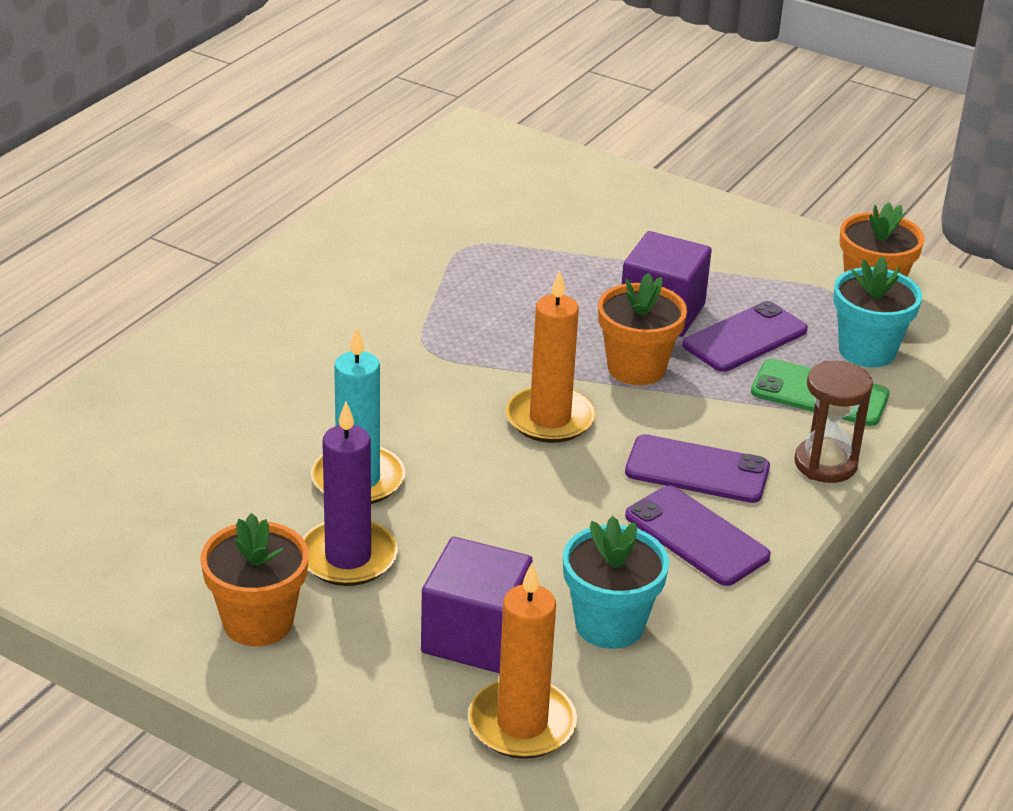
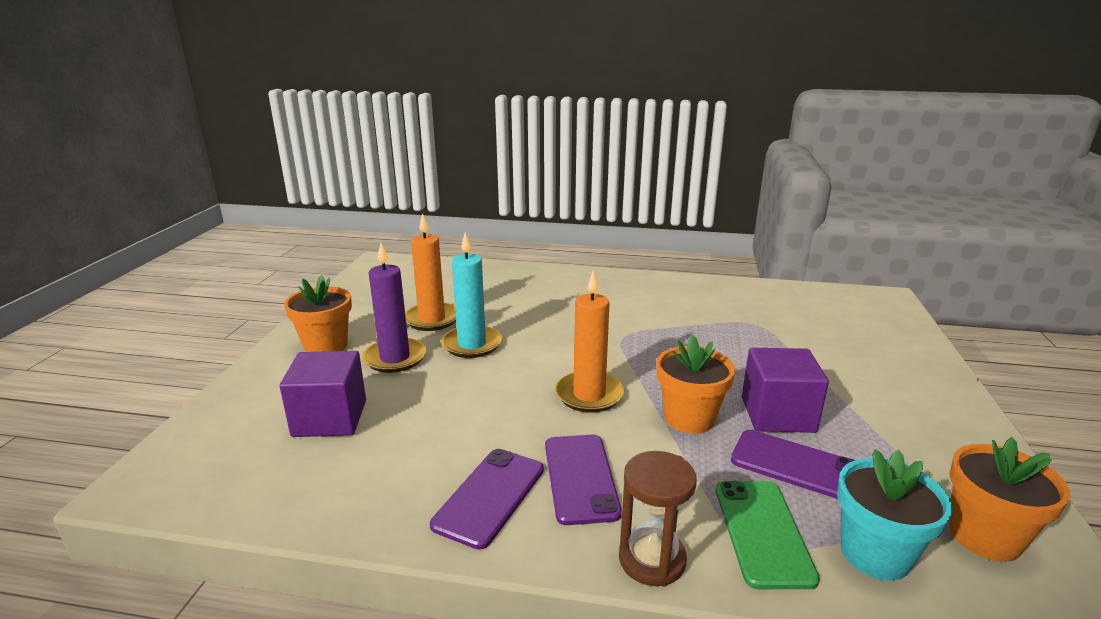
camera: 70 degrees right, 10 degrees down
(522, 724) = (238, 458): orange candle -> orange candle (432, 319)
(609, 624) = (358, 474): turquoise flower pot -> none

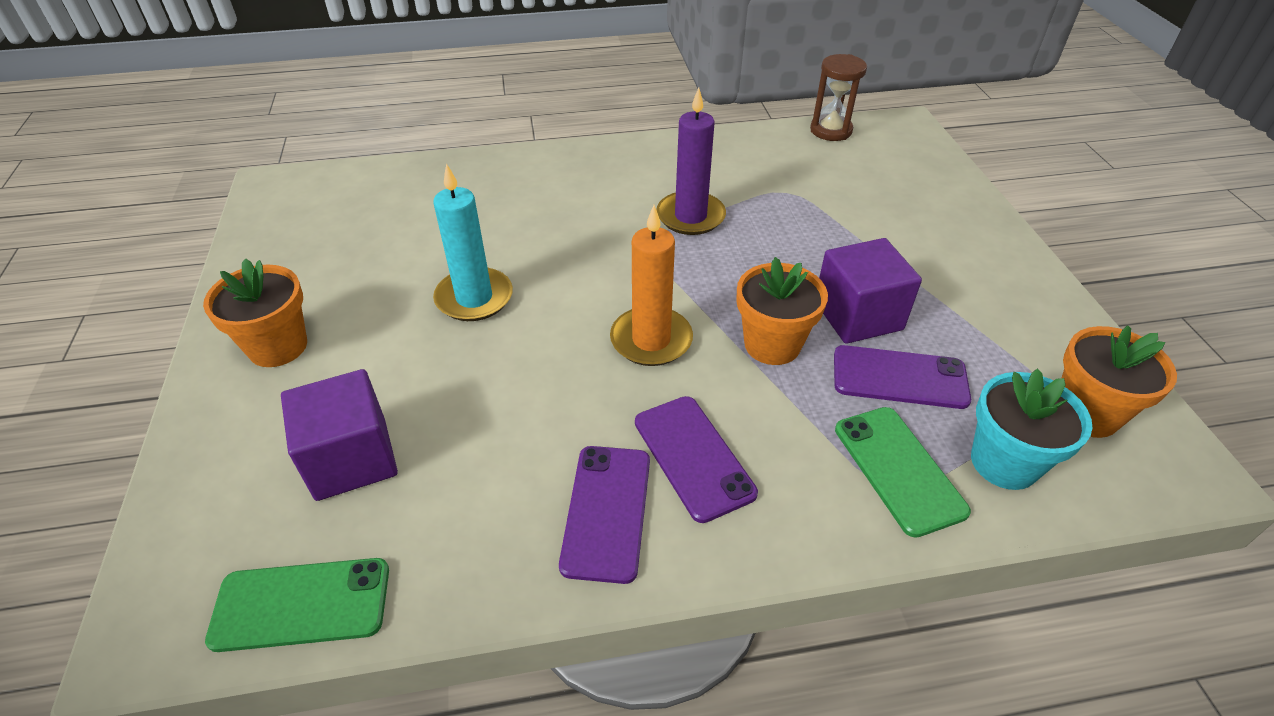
camera: 20 degrees left, 20 degrees up
(241, 495) = (301, 604): none -> green phone
(395, 358) = (385, 343): purple candle -> purple candle (690, 216)
(432, 319) = (400, 269): orange candle -> none
(652, 560) = (809, 536): brown hourglass -> brown hourglass (831, 130)

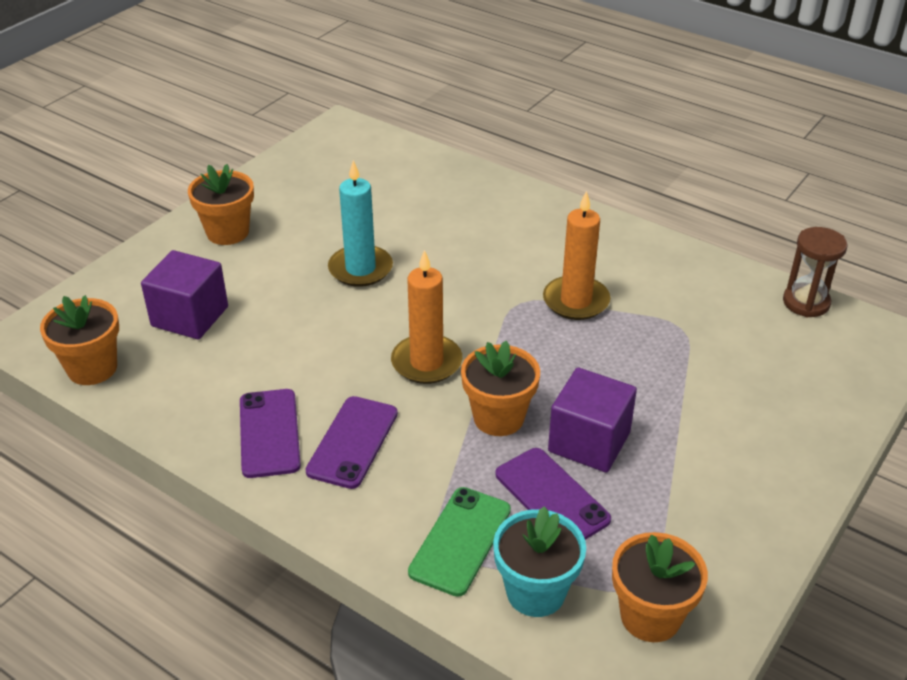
camera: 45 degrees right, 5 degrees down
(301, 604) = (92, 368): green phone -> orange flower pot
(607, 511) = (269, 433): purple phone -> purple phone turned 60 degrees counterclockwise
(690, 216) = (576, 301): purple candle -> orange candle

